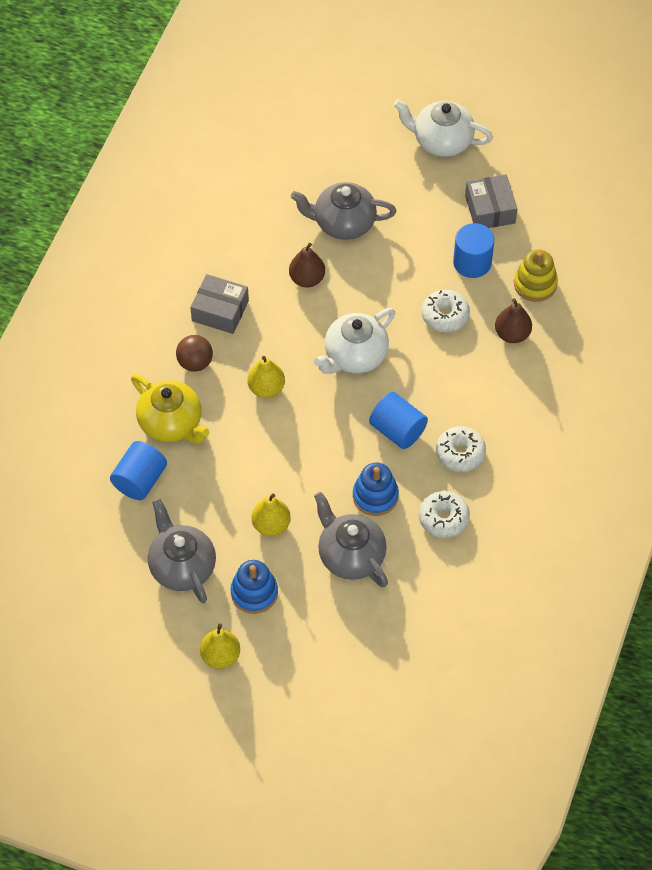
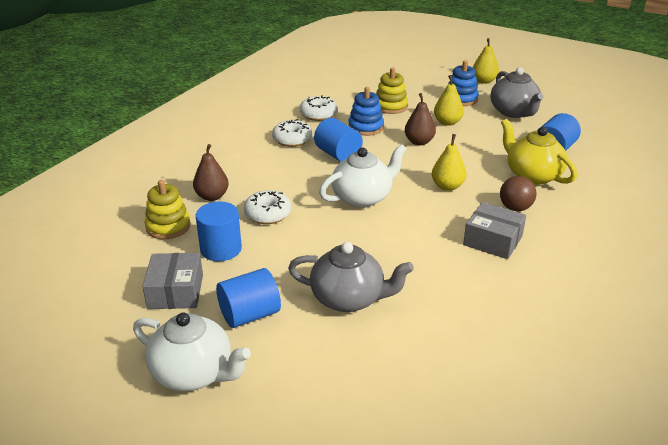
camera: 170 degrees left, 25 degrees down
(307, 279) = (399, 255): brown pear -> brown pear (419, 142)
(350, 555) = (390, 106): grey teapot -> yellow stacking toy
(419, 196) = (250, 314): none -> blue cylinder

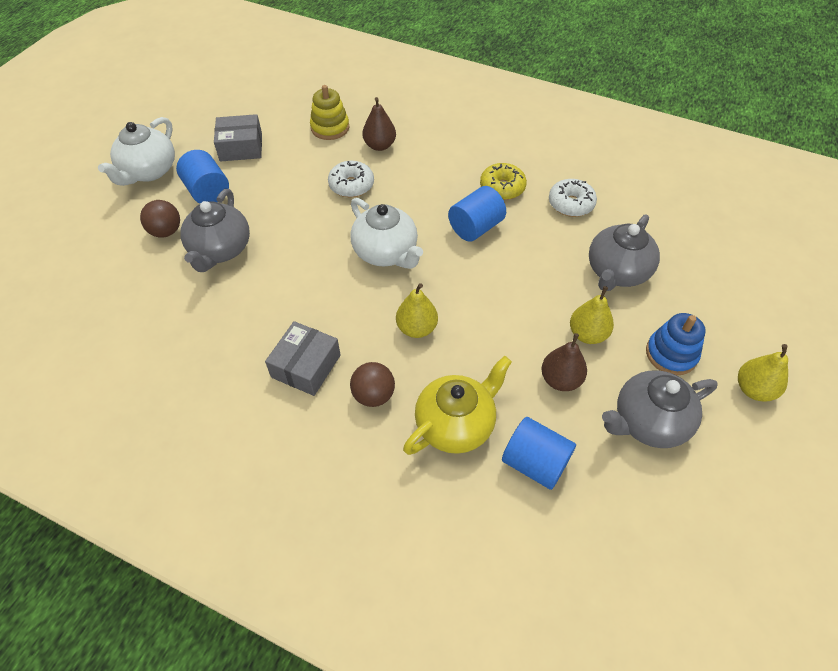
camera: 85 degrees right, 20 degrees up
(221, 249) = (296, 163): blue cylinder -> none
(292, 139) = (502, 188): white donut -> yellow donut
(313, 344) = (166, 231): none -> brown ball
(365, 127) = (549, 249): blue stacking toy -> none
(390, 106) = (617, 272): yellow stacking toy -> grey teapot
(419, 142) = (523, 302): brown pear -> brown pear (560, 380)

